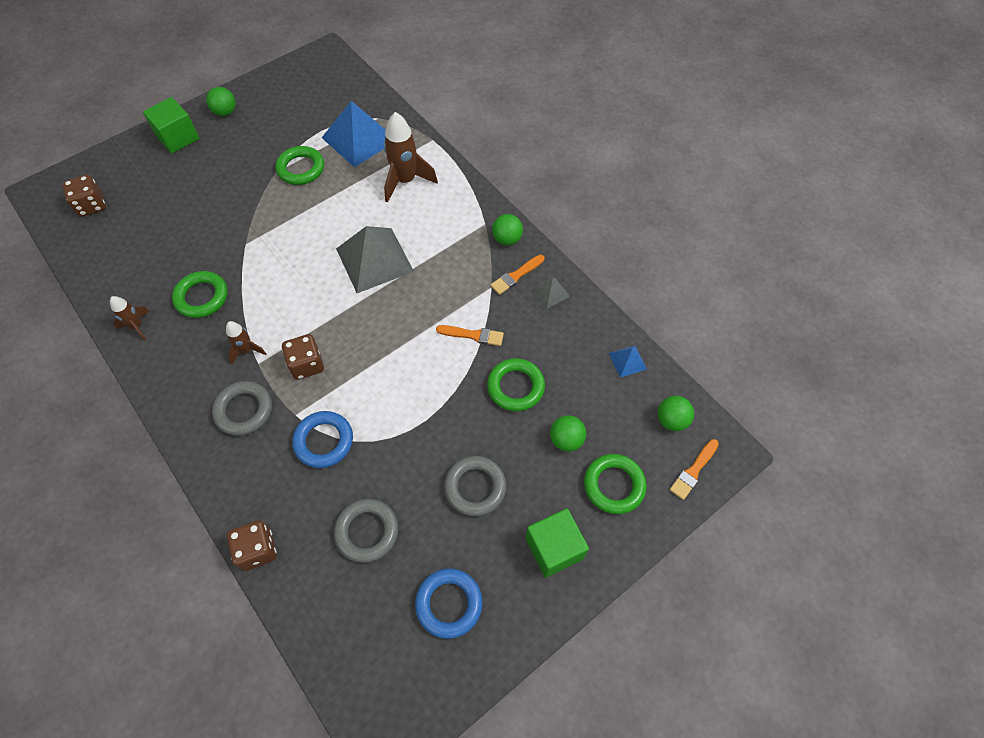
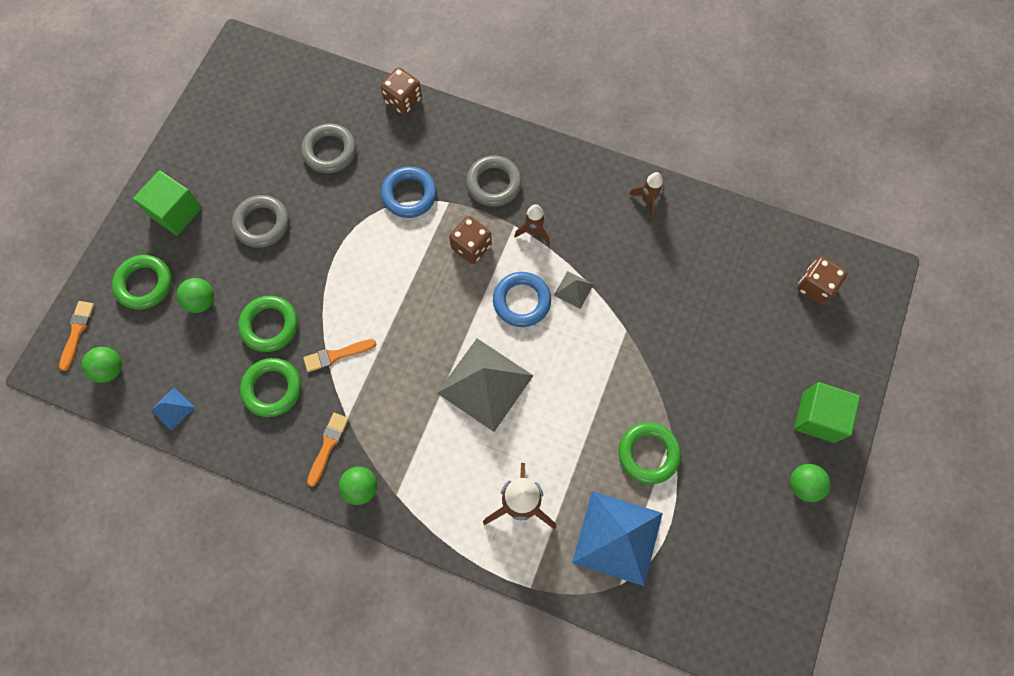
camera: 150 degrees right, 10 degrees up
(202, 297) = (617, 255): green ring -> green ring (272, 388)
(449, 604) = (240, 138): blue ring -> blue ring (521, 301)
(550, 292) = (282, 445): grey pyramid -> grey pyramid (573, 289)

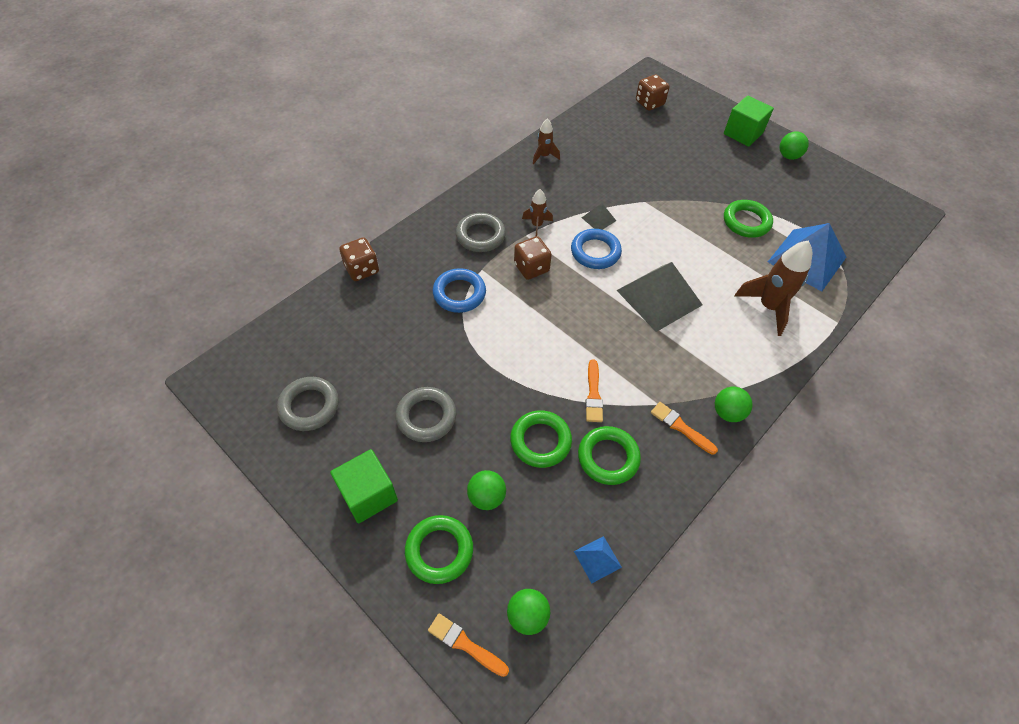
camera: 70 degrees left, 15 degrees down
(330, 151) = (379, 338): grey ring -> grey ring (309, 406)

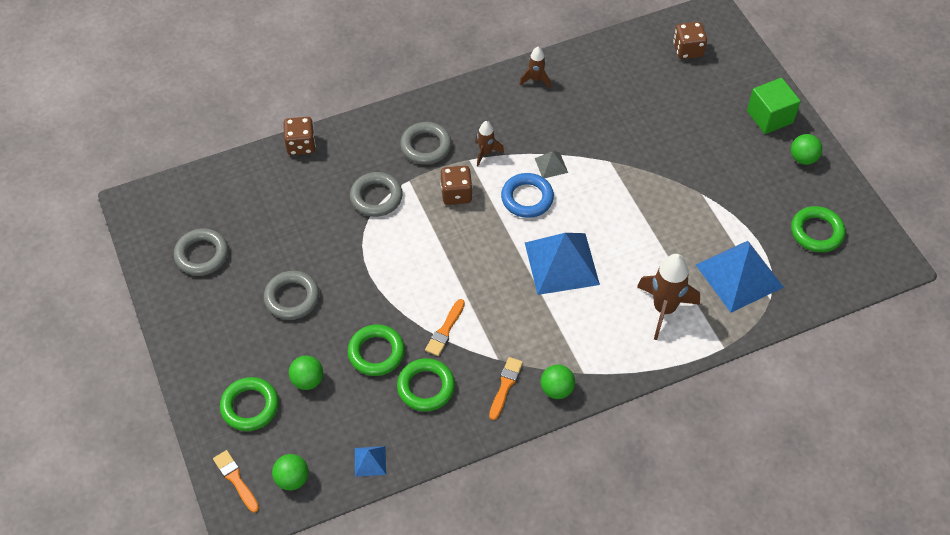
camera: 25 degrees right, 0 degrees up
(368, 494) = (216, 343): green cube -> none
(459, 293) = (376, 197): blue ring -> grey ring
(659, 297) = (561, 263): grey pyramid -> blue pyramid
(680, 427) = (505, 386): orange brush -> orange brush turned 45 degrees clockwise
(746, 222) = (702, 216): green ring -> green ring (816, 232)

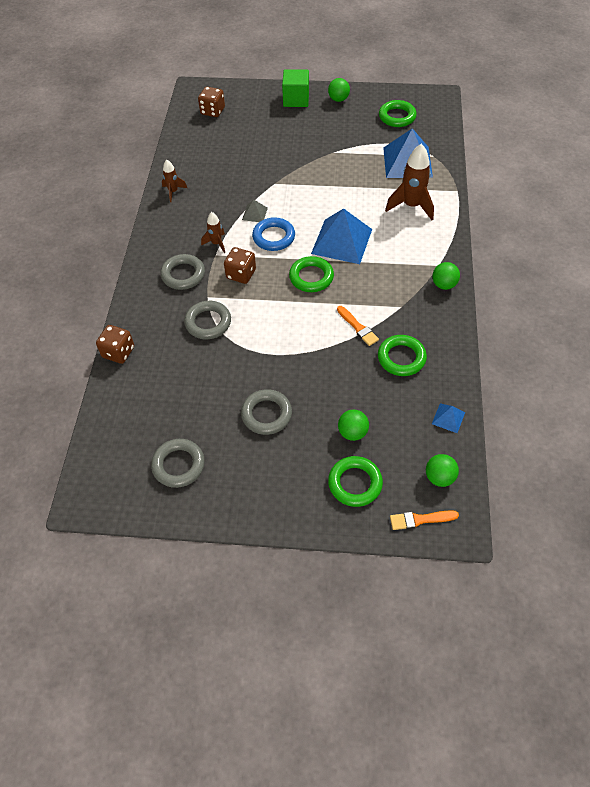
camera: 60 degrees left, 0 degrees up
(376, 353) = (353, 377): green ring -> green ring (311, 277)
(505, 386) = (425, 311): orange brush -> none

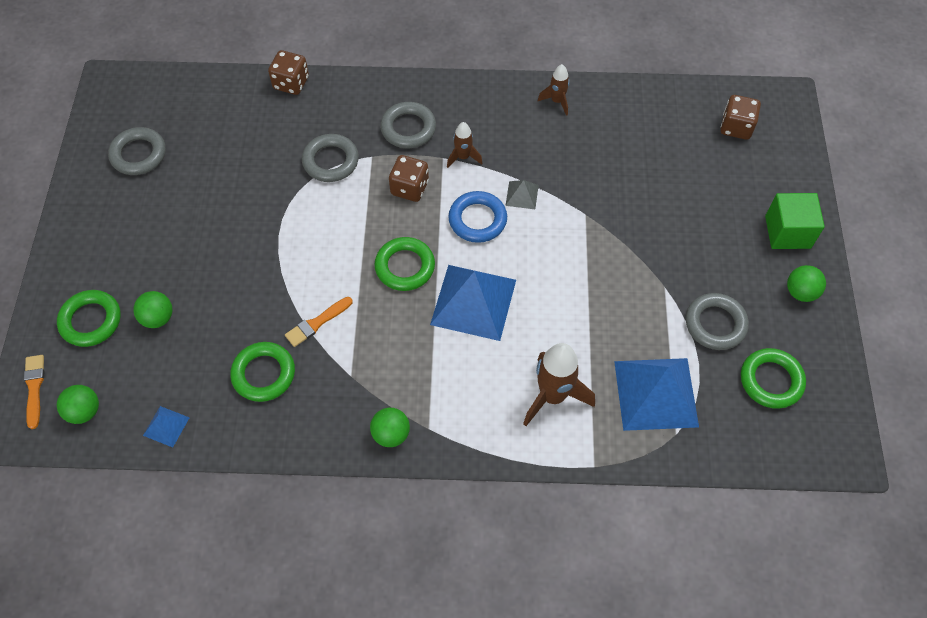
camera: 85 degrees right, 5 degrees up
(266, 414) = (193, 229): grey ring -> grey ring (715, 324)

